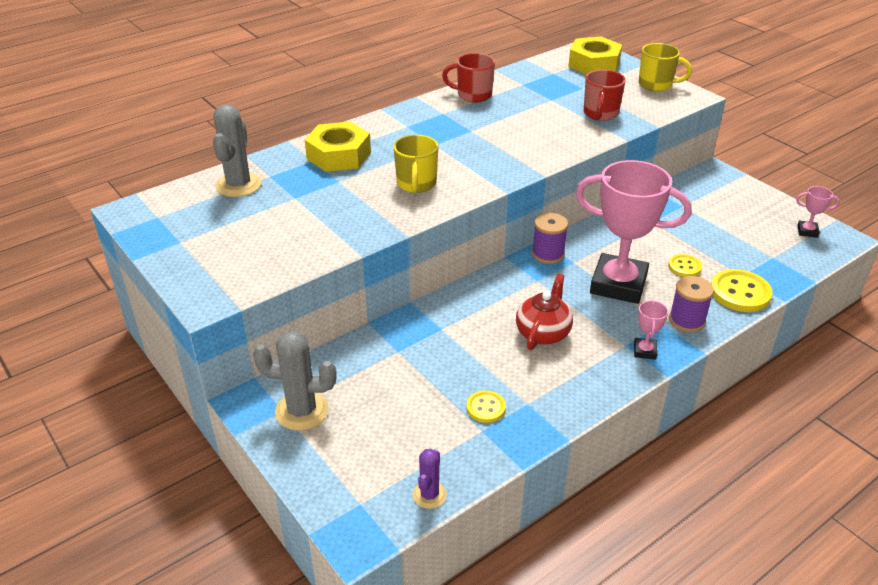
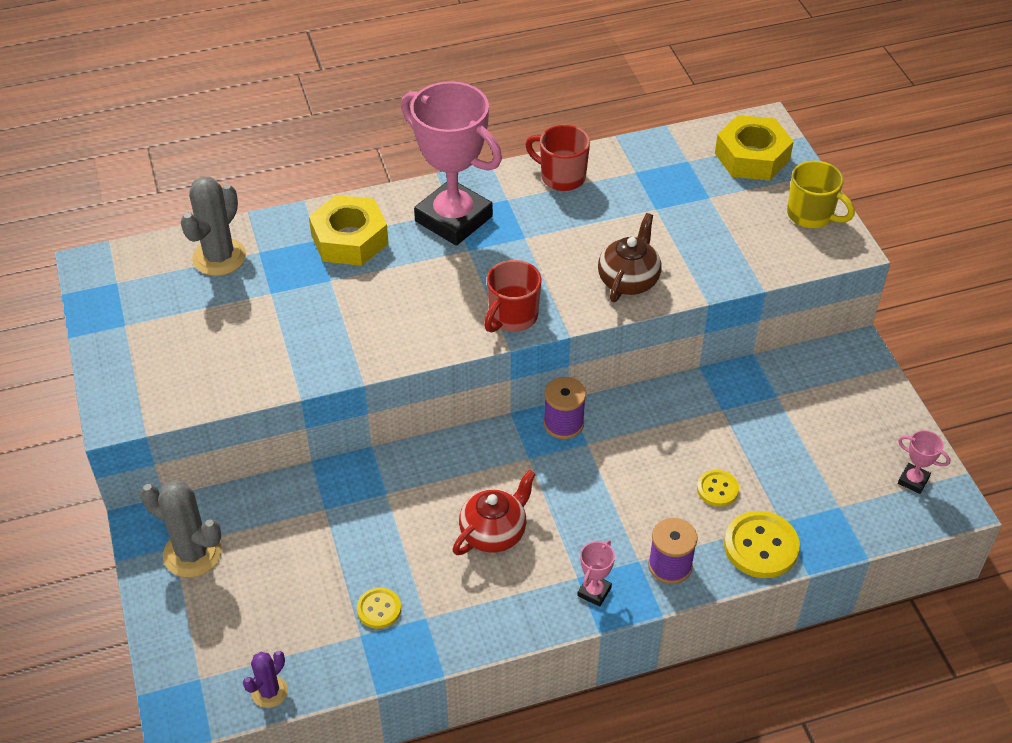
camera: 20 degrees right, 10 degrees up
(416, 184) = (413, 308): yellow mug -> none
(563, 139) = (628, 280): none -> brown teapot
(600, 114) = (703, 250): red mug -> red mug (512, 317)
(618, 284) = (621, 491): pink trophy -> pink trophy (453, 219)

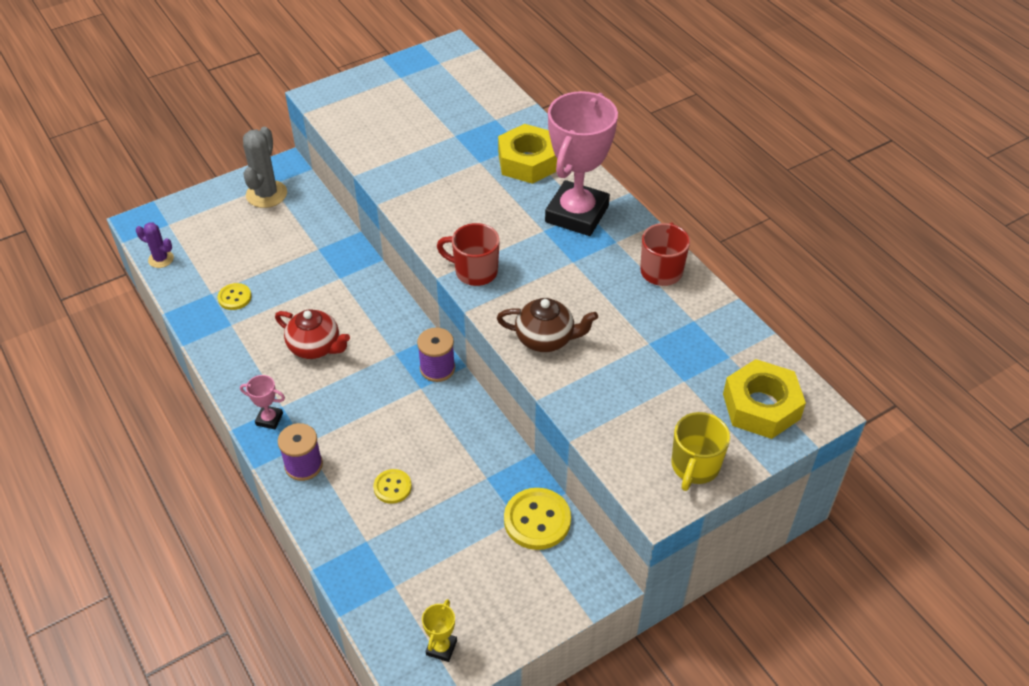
camera: 75 degrees right, 0 degrees up
(219, 257) = (482, 102): grey cactus -> none
(761, 546) = (336, 528): yellow button -> yellow button (537, 520)
(913, 480) = (441, 647): pink trophy -> yellow trophy

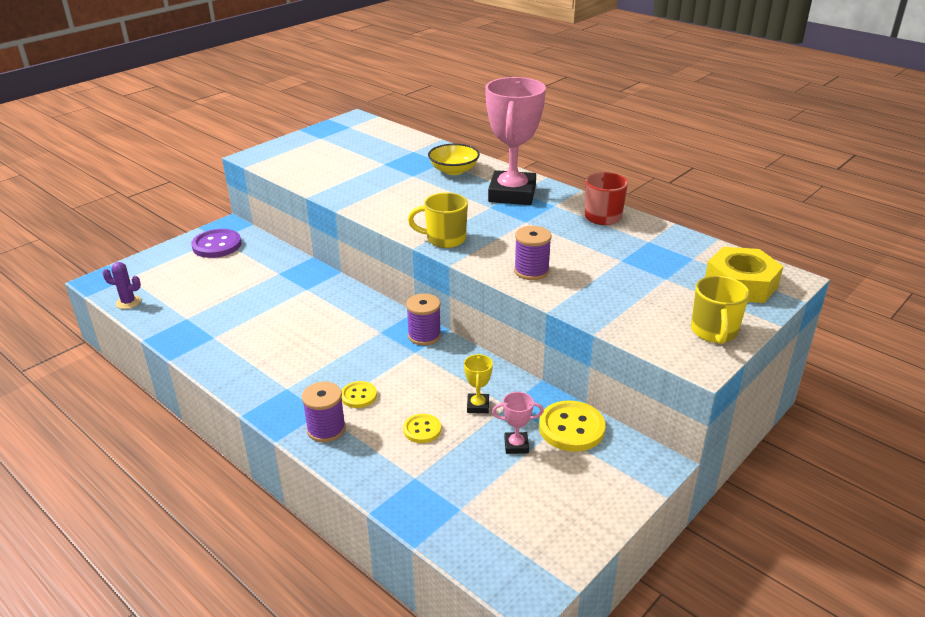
camera: 15 degrees left, 15 degrees down
(234, 297) = (211, 318): yellow button -> yellow button (359, 396)
(266, 194) = (217, 245): grey cactus -> purple button
(269, 419) = (277, 400): pink trophy -> pink trophy (516, 445)
(315, 347) = (303, 340): red teapot -> none
(441, 647) = (532, 551): yellow trophy -> yellow trophy (478, 406)
(474, 271) = (444, 239): red mug -> yellow mug
(528, 161) = (454, 170): yellow nut -> yellow bowl
(546, 339) = (531, 271): brown teapot -> purple spool

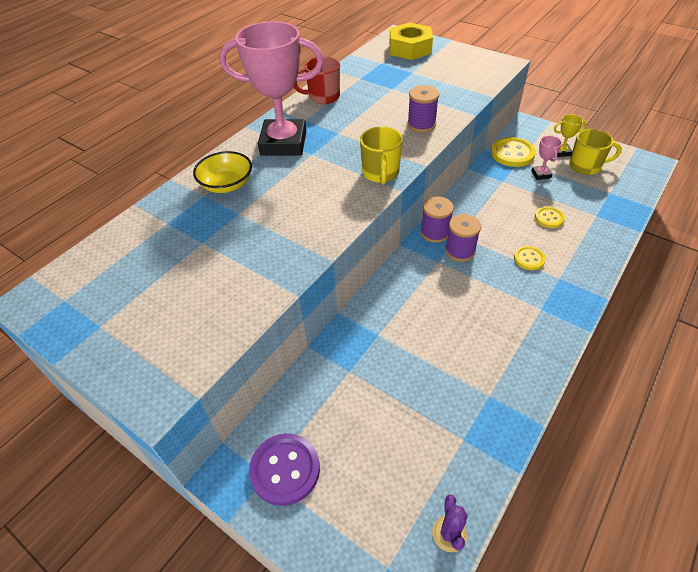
camera: 95 degrees left, 15 degrees up
(326, 429) = (577, 270): purple spool -> purple spool (460, 251)
(478, 406) = (510, 194): yellow trophy -> yellow trophy (561, 152)
(714, 332) = (470, 58): yellow mug -> yellow mug (586, 166)

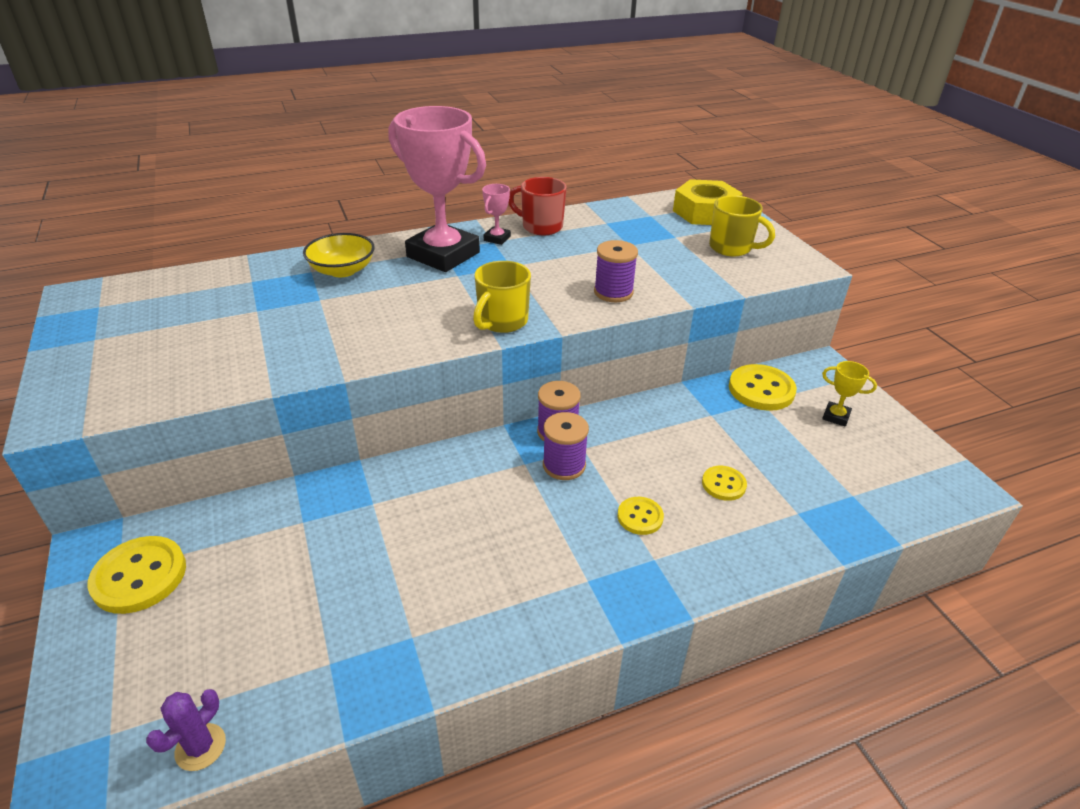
camera: 30 degrees right, 10 degrees down
(285, 470) = (139, 576): purple button -> yellow button
(541, 174) = (773, 429): pink trophy -> pink trophy (497, 238)
(586, 166) = (852, 448): yellow mug -> yellow mug (731, 248)

